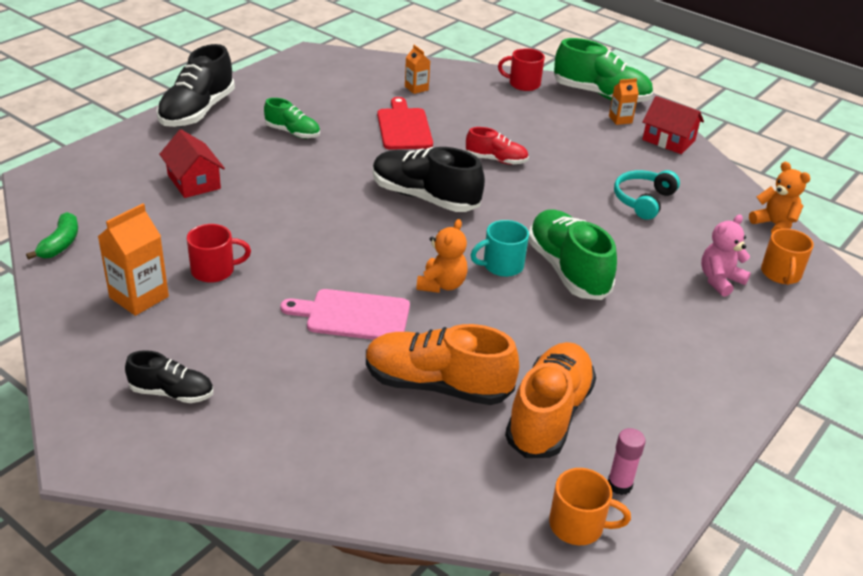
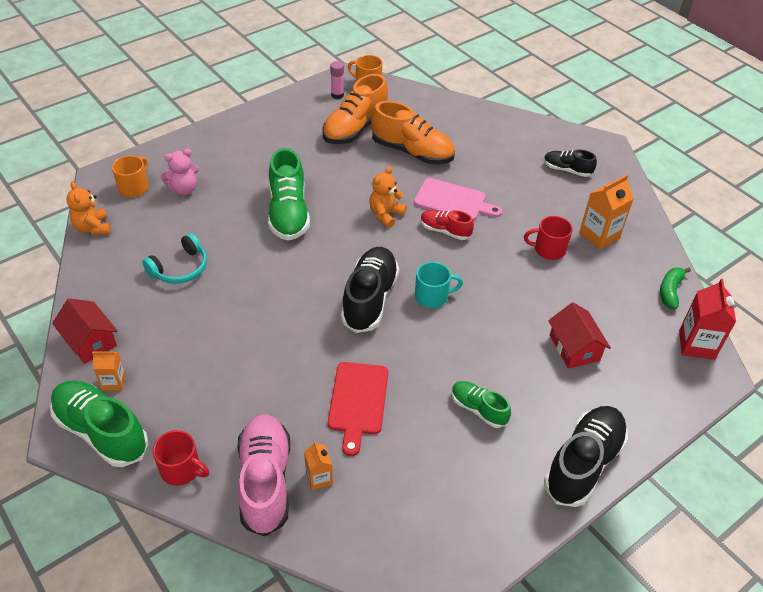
camera: 165 degrees left, 10 degrees up
(51, 197) = (696, 345): none -> red carton
(424, 197) = (370, 299): black shoe -> black shoe turned 120 degrees counterclockwise
(456, 84) = (265, 481): none -> pink shoe
(496, 160) = (283, 337): red shoe -> red shoe (445, 231)
(501, 265) = (335, 223): turquoise mug -> turquoise mug (432, 296)

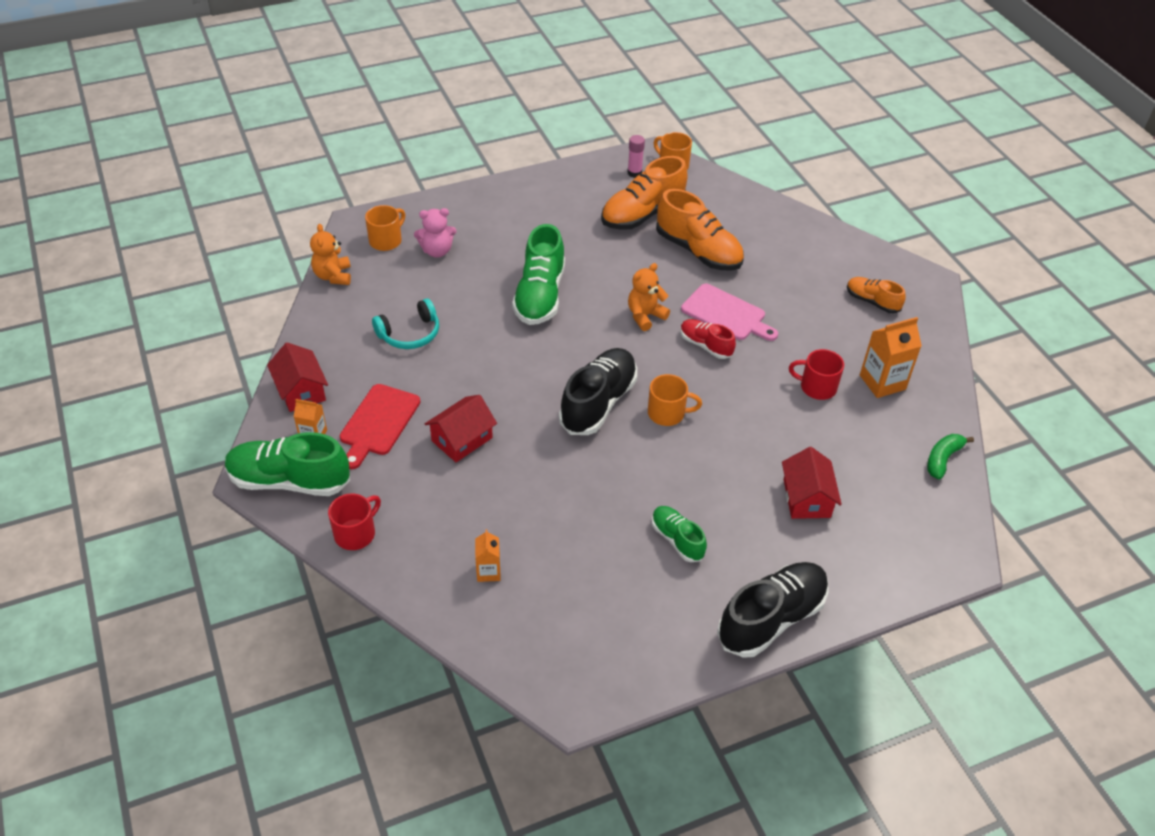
camera: 15 degrees right, 0 degrees up
(101, 431) = (289, 481): green shoe -> green shoe turned 45 degrees counterclockwise
(181, 469) = (356, 533): red mug -> red mug turned 90 degrees counterclockwise
(257, 357) = (462, 439): none -> red house
(265, 481) = (434, 562): pink shoe -> none
(358, 402) = (552, 505): red cutting board -> red cutting board (378, 423)
(432, 296) = (667, 413): turquoise mug -> orange mug
(567, 170) = (872, 301): black shoe -> orange shoe
(696, 345) = (950, 523): red carton -> none

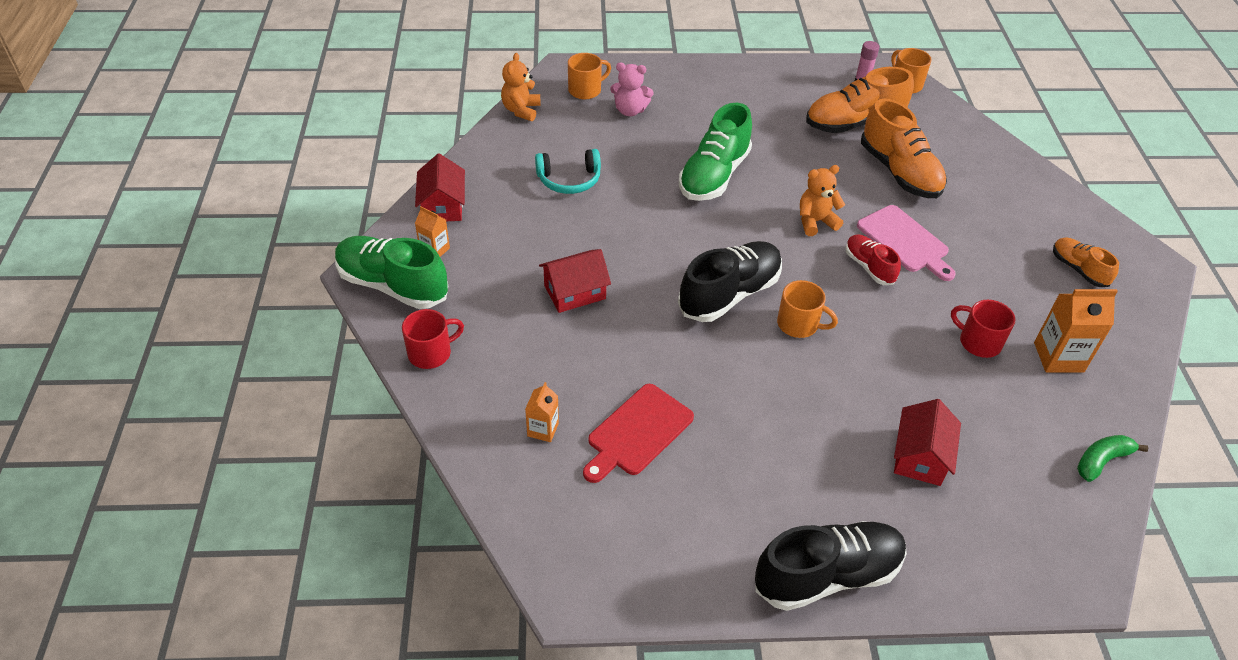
camera: 20 degrees right, 0 degrees up
(378, 423) = (501, 254): red cutting board -> red cutting board (637, 432)
(677, 539) = (755, 457): green shoe -> none

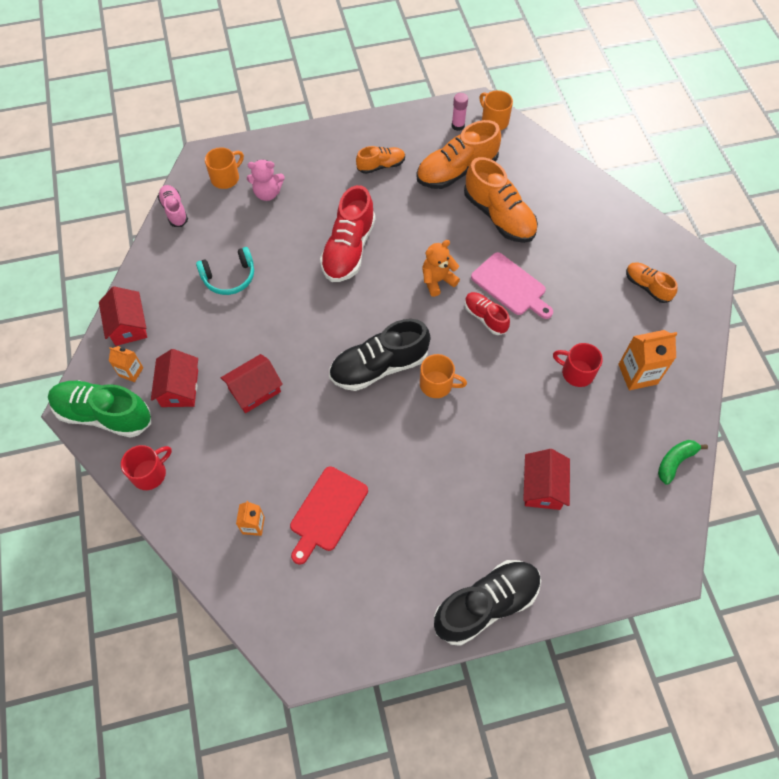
camera: 10 degrees left, 15 degrees up
(487, 275) = (180, 388): none -> red house
(521, 110) = (174, 211): orange teddy bear -> pink shoe
(713, 176) = (348, 249): green shoe -> red shoe
(729, 294) = (379, 366): black shoe -> black shoe turned 150 degrees counterclockwise
(766, 105) = (381, 166): none -> orange shoe

